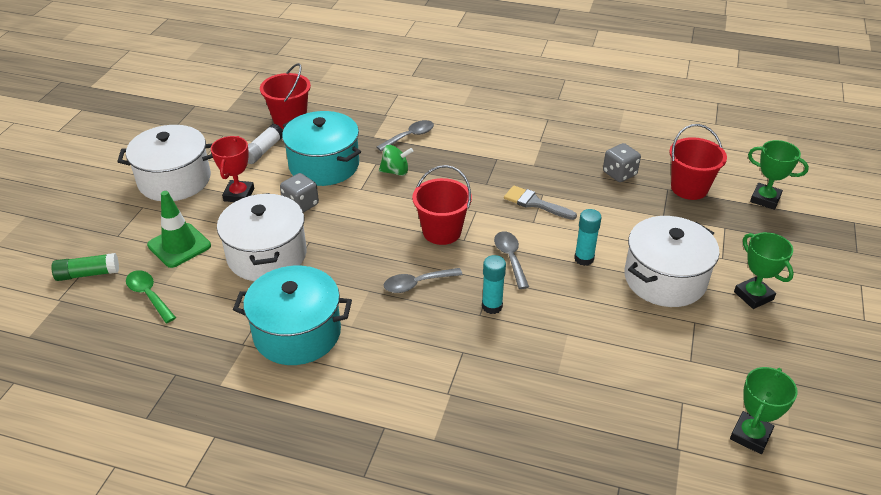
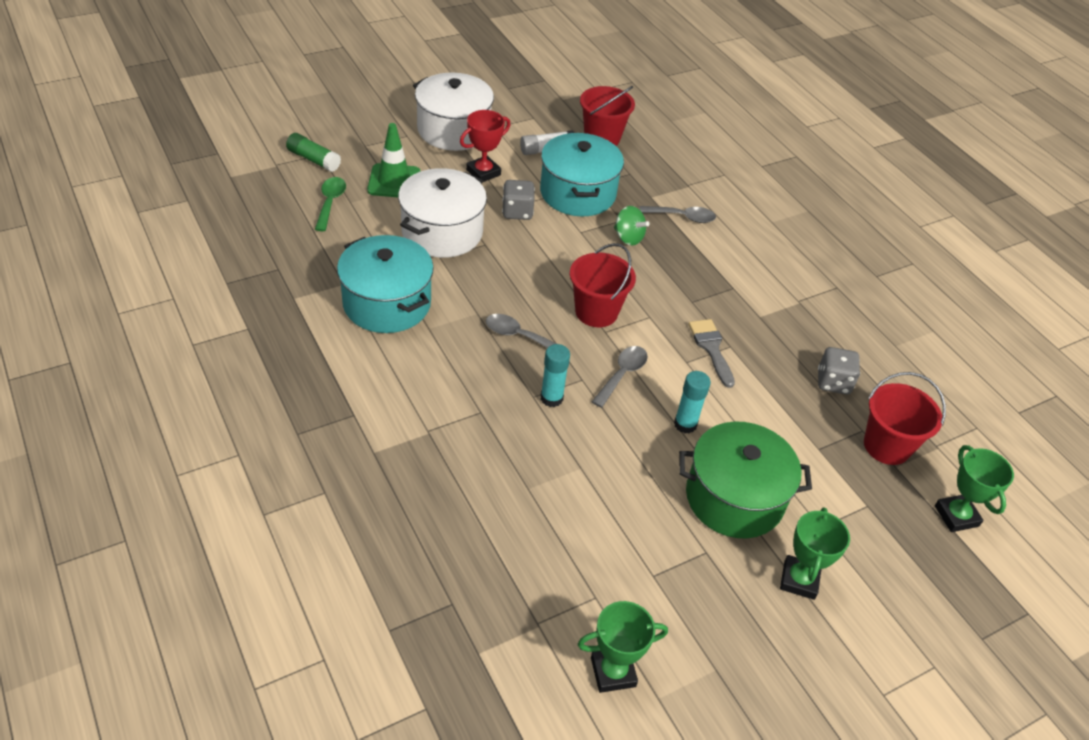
camera: 40 degrees right, 5 degrees up
(665, 279) = (734, 498): white pot -> green pot

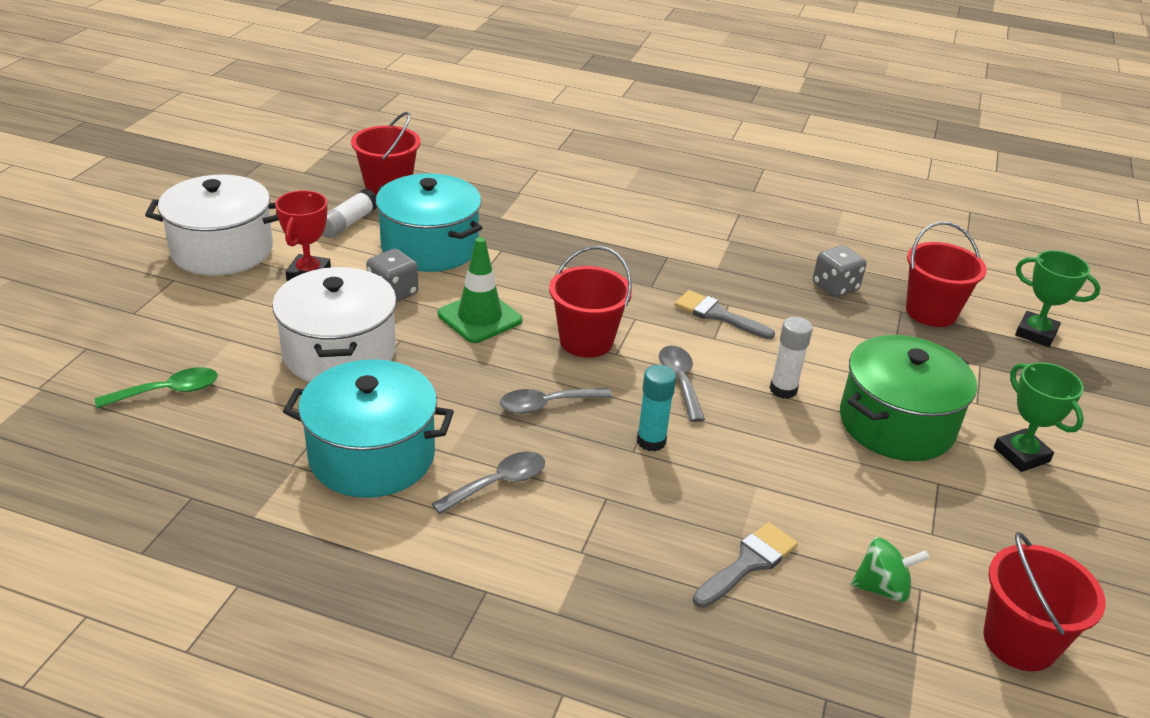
camera: 40 degrees left, 10 degrees down
(313, 160) = (85, 358): green glue stick -> none
(330, 203) = (167, 392): green spoon -> green spoon turned 105 degrees clockwise
(394, 181) = (218, 331): green traffic cone -> green traffic cone (479, 317)
(511, 505) = (748, 563): none -> grey brush
(613, 672) = (1019, 641): green trophy -> red bucket
(628, 238) = (527, 262): green spinning top -> green spinning top (882, 588)
(682, 217) = (550, 221): grey spoon -> grey spoon (498, 484)
(685, 424) = (783, 390): turquoise glue stick -> white glue stick

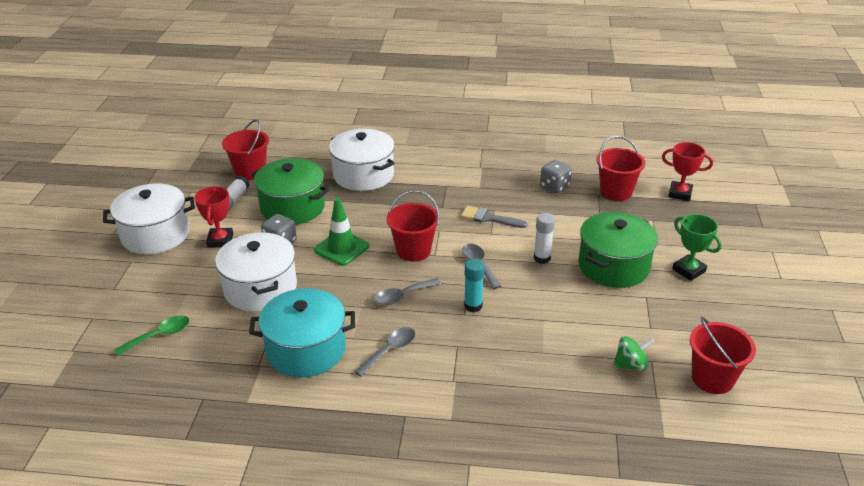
camera: 10 degrees left, 0 degrees up
(430, 247) = (292, 207): turquoise pot -> green pot
(549, 220) = (363, 175): none -> white pot
(748, 563) = (551, 366): grey brush -> none
(1036, 333) = (680, 194): green trophy -> red trophy

